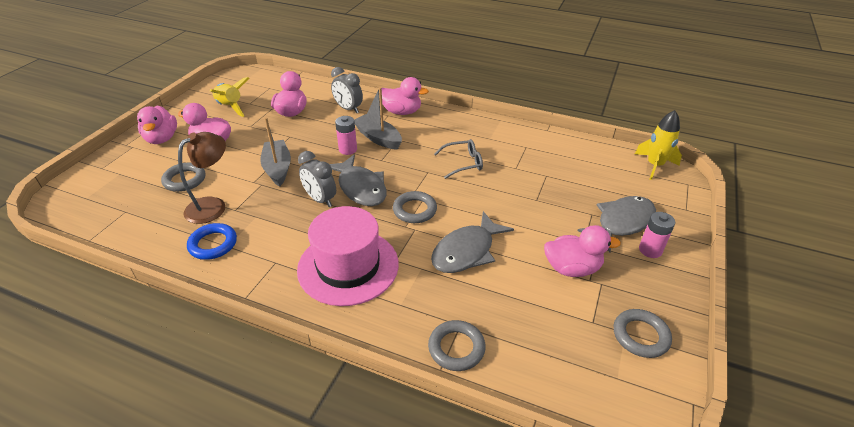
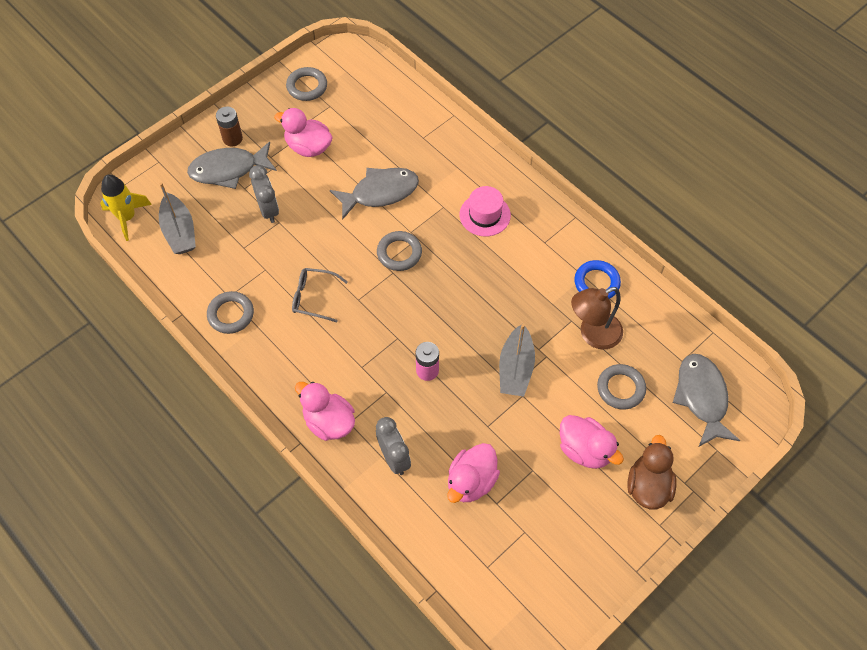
camera: 155 degrees left, 20 degrees up
(162, 139) = (648, 486): pink duck -> brown duck
(230, 107) = (553, 532): yellow rocket -> none
(320, 199) = (484, 302): grey clock -> grey clock (268, 210)
(348, 266) = (485, 215): pink hat -> pink hat, size x0.57
(360, 188) = (437, 303): grey fish -> grey fish (702, 397)
(378, 138) = (383, 378): grey boat -> grey boat (179, 231)
(456, 348) = (435, 123): grey ring -> grey ring (231, 314)
(650, 250) = (232, 138): pink battery -> brown battery

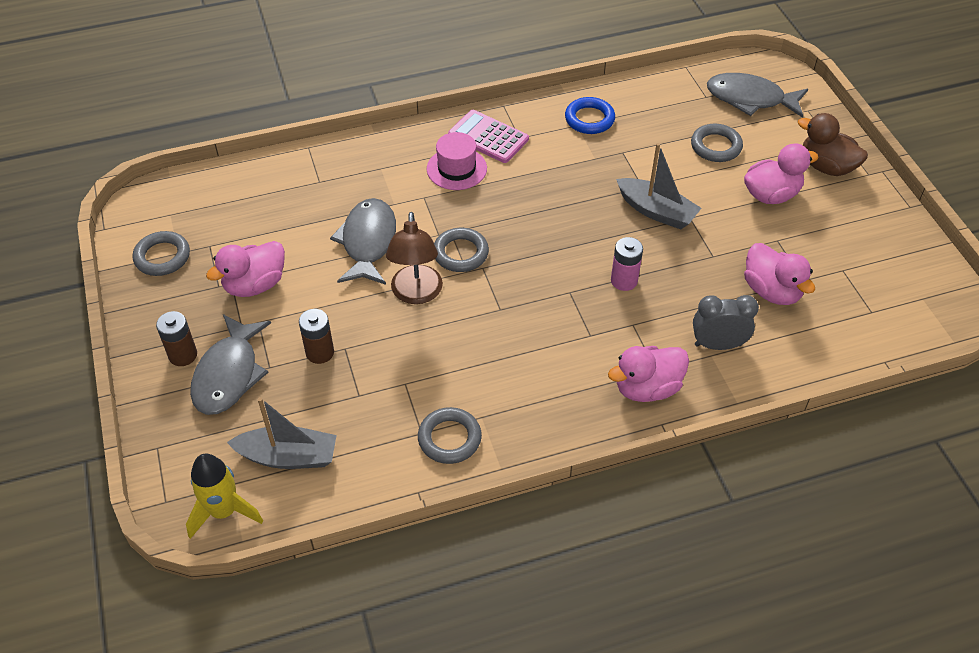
camera: 65 degrees left, 10 degrees down
(268, 210) = (320, 352): grey clock -> brown battery
(314, 297) = (473, 348): grey glasses -> none
(532, 221) = (488, 137): none -> pink calculator
(593, 334) = (646, 143): brown lamp -> brown lamp (416, 294)

